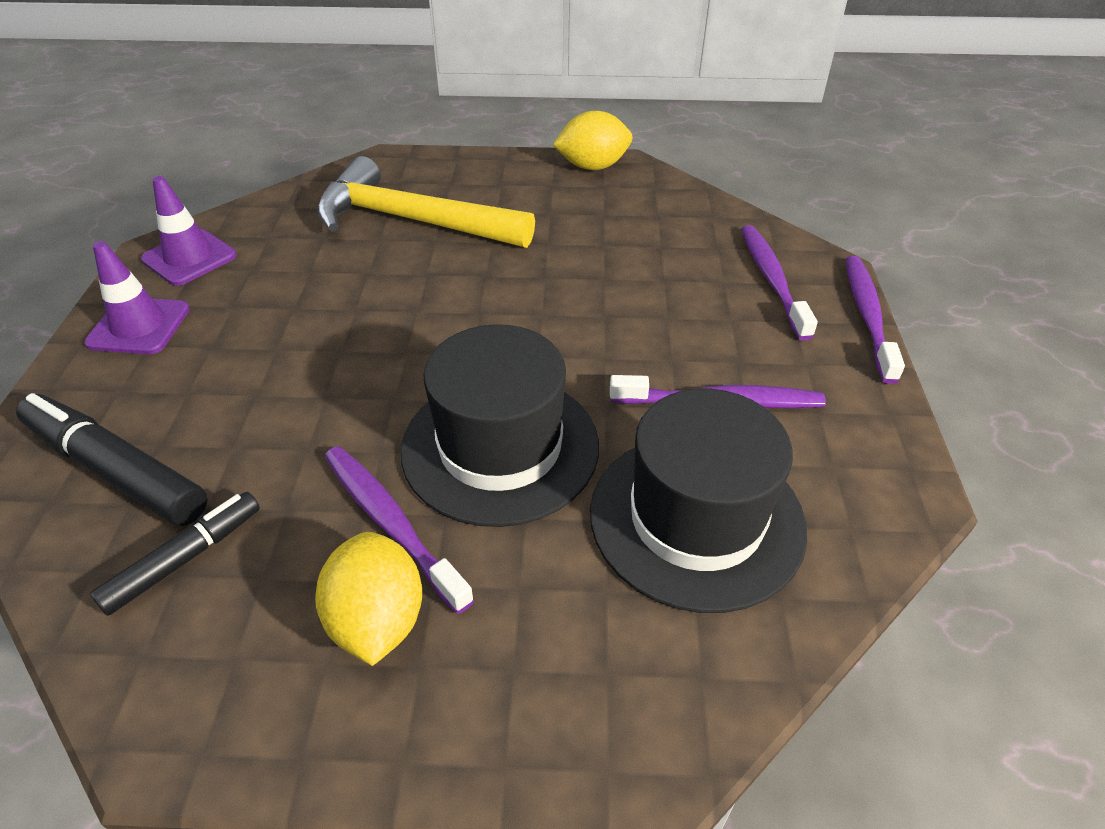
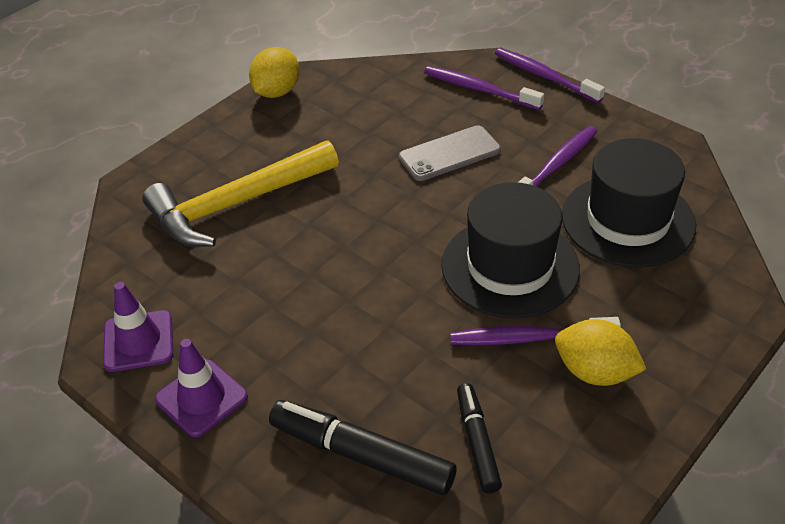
camera: 50 degrees left, 0 degrees up
(116, 470) = (361, 455): black marker -> black marker turned 45 degrees clockwise
(637, 310) = (449, 154): none -> grey phone

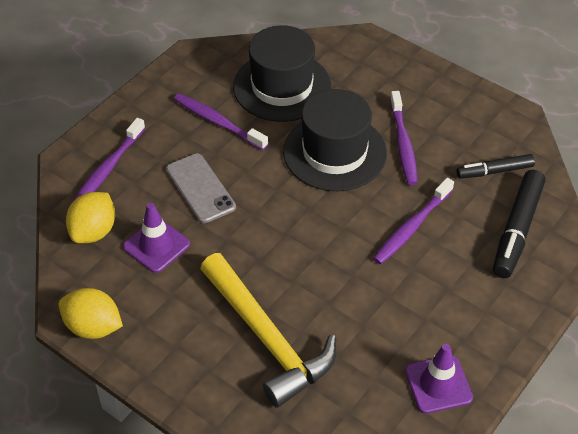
camera: 95 degrees left, 5 degrees up
(201, 398) = (487, 330): purple traffic cone -> purple traffic cone (156, 245)
(544, 76) = (93, 124): purple toothbrush -> purple toothbrush (412, 227)
(595, 372) = (428, 113): yellow lemon -> yellow lemon (94, 231)

